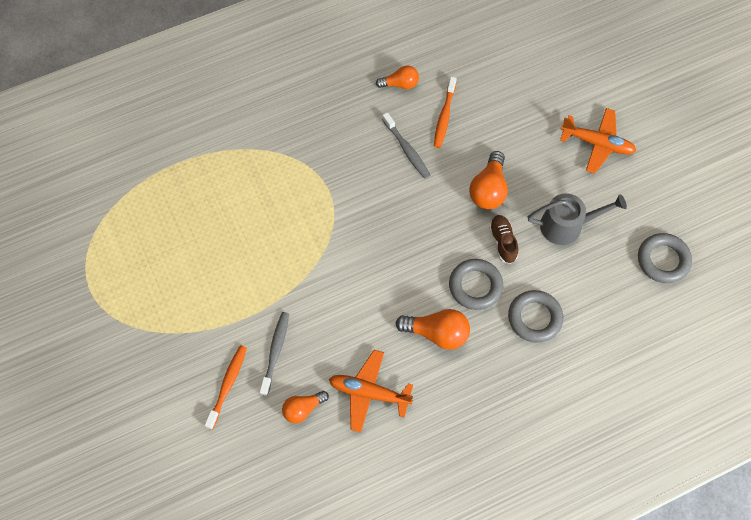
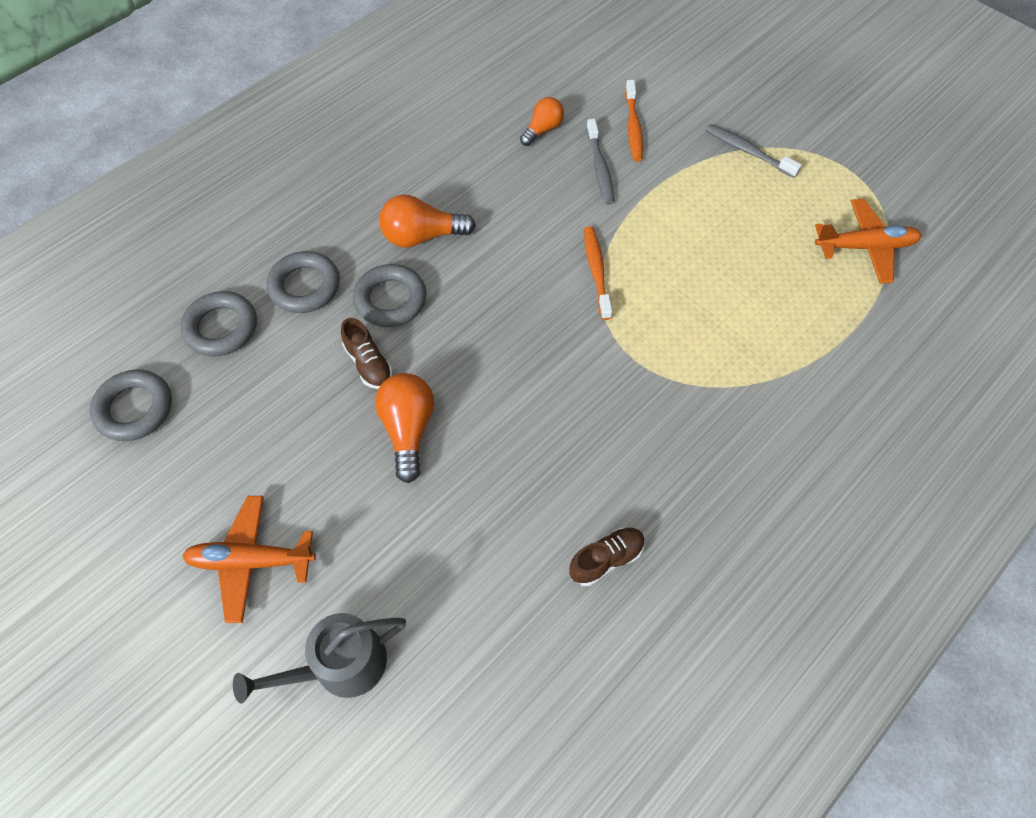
camera: 160 degrees right, 5 degrees down
(369, 393) = (478, 161): orange plane -> orange plane (865, 247)
(400, 84) = (606, 559): orange light bulb -> brown shoe
(406, 149) = (550, 451): grey toothbrush -> grey toothbrush (748, 151)
(444, 116) = (513, 525): orange toothbrush -> orange toothbrush (596, 271)
(566, 225) = (281, 414): grey watering can -> grey watering can (340, 665)
(599, 303) = (221, 328): none -> grey ring

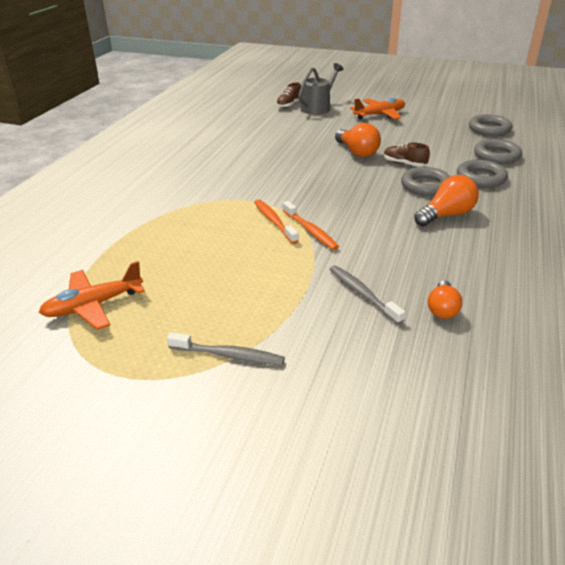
camera: 155 degrees right, 25 degrees down
(606, 559) = (229, 144): brown shoe -> brown shoe (289, 105)
(633, 127) = (361, 340): orange toothbrush -> orange toothbrush (274, 221)

